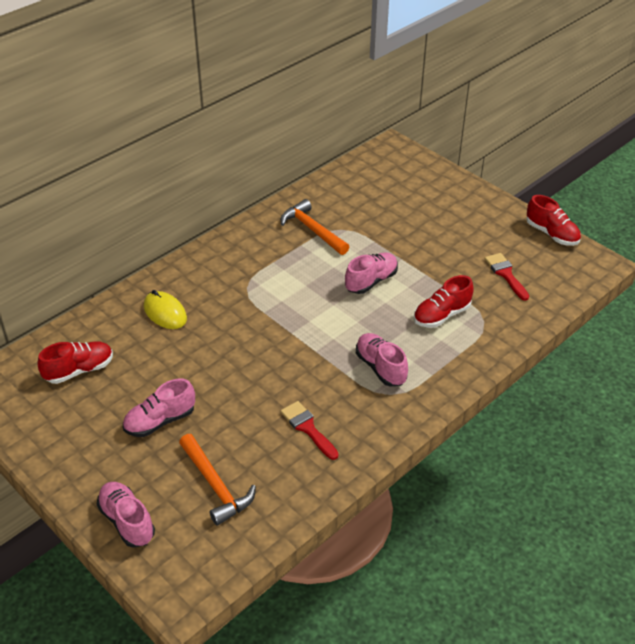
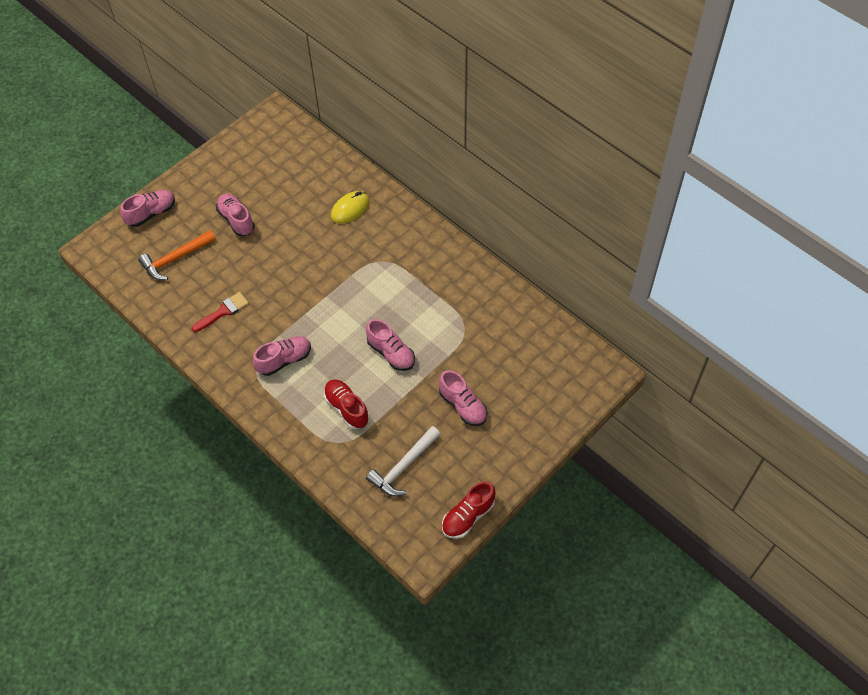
camera: 90 degrees right, 15 degrees up
(79, 370) = (289, 166): red shoe -> none
(312, 230) = (461, 305): orange hammer -> none
(433, 233) = (463, 406): none -> pink shoe
(506, 274) = (403, 466): red brush -> white hammer

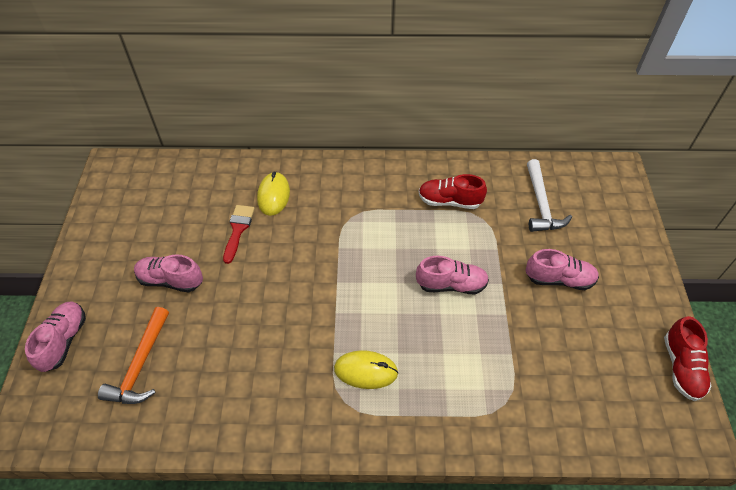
camera: 45 degrees left, 5 degrees down
(223, 311) = (251, 375): red brush -> red brush (238, 229)
(284, 360) = (366, 371): pink shoe -> yellow mouse
(346, 408) = (474, 365): red shoe -> red shoe (449, 201)
(403, 466) = (582, 373): white hammer -> white hammer (541, 204)

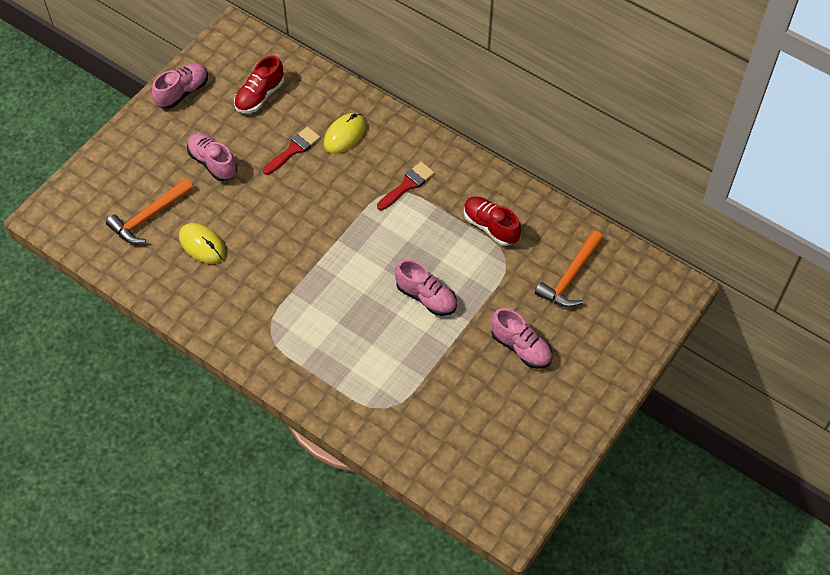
camera: 35 degrees right, 5 degrees up
(64, 341) = (109, 166): pink shoe -> pink shoe (182, 92)
(358, 206) = (407, 185): none -> red brush
(366, 371) = (303, 320): yellow mouse -> yellow mouse (202, 245)
(541, 204) = (570, 277): white hammer -> orange hammer
(681, 367) = (551, 473): red shoe -> red shoe (260, 96)

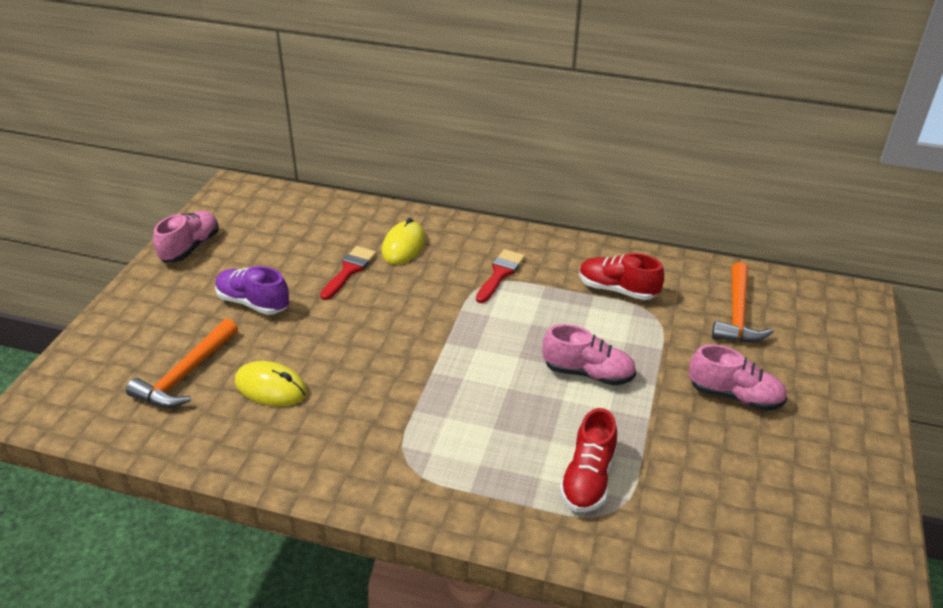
camera: 20 degrees left, 20 degrees down
(213, 163) = (253, 303): pink shoe -> purple shoe
(260, 96) = (287, 233): red shoe -> red shoe (588, 479)

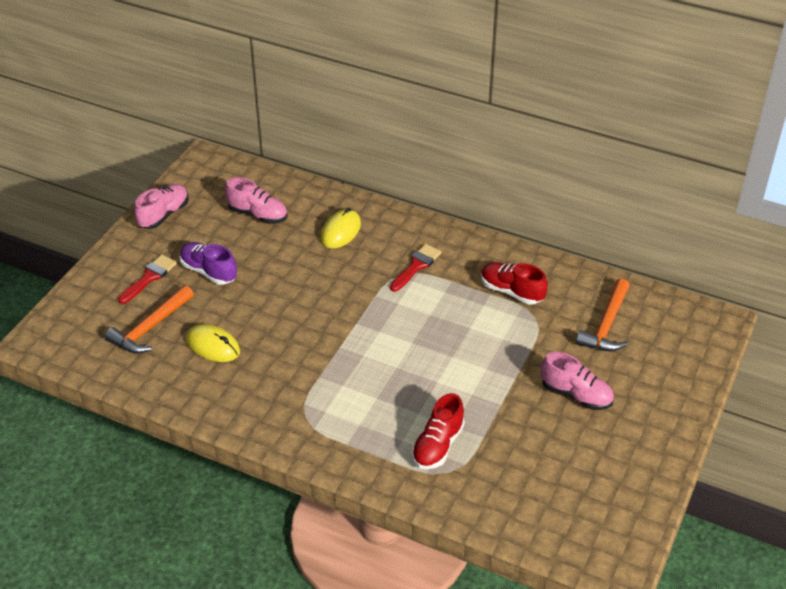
camera: 10 degrees right, 5 degrees up
(349, 270) = (291, 250): red brush -> red brush (149, 277)
(588, 373) = (464, 362): pink shoe -> pink shoe (258, 214)

